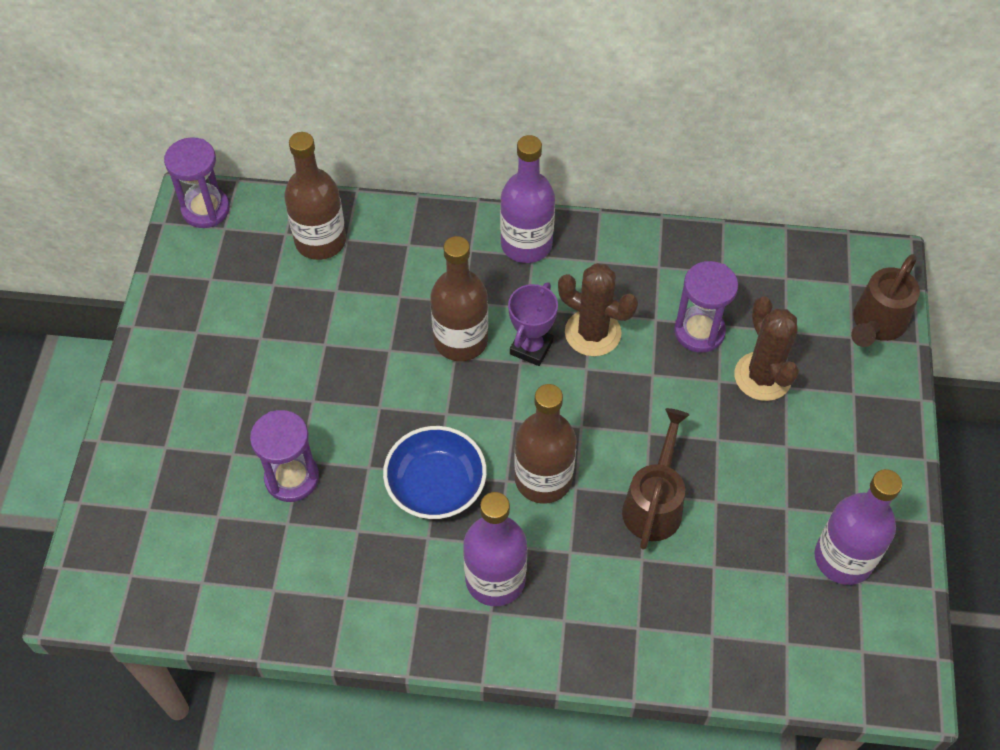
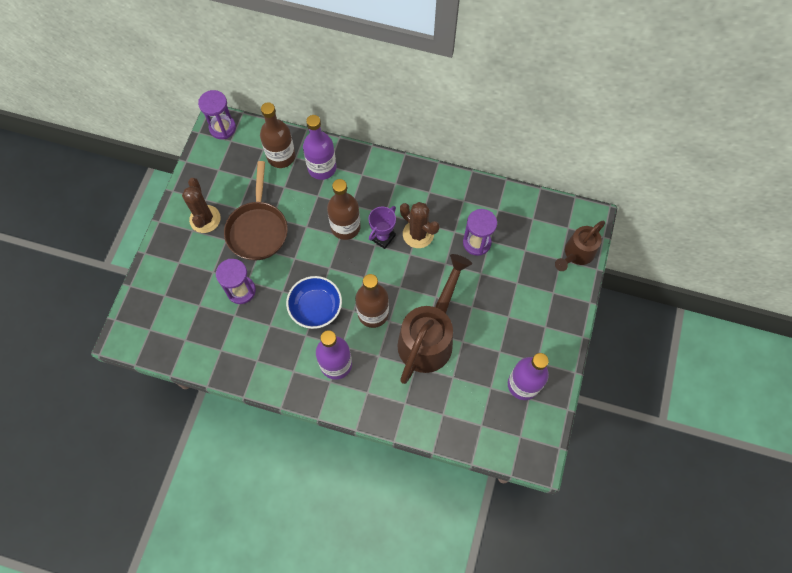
camera: 10 degrees right, 10 degrees up
(302, 368) = (258, 229): none -> brown pan
(526, 244) = (393, 176): purple bottle -> purple bottle (322, 168)
(654, 504) = (429, 337): brown watering can -> brown watering can, size x1.70
(762, 376) = (505, 274): brown cactus -> brown cactus (205, 219)

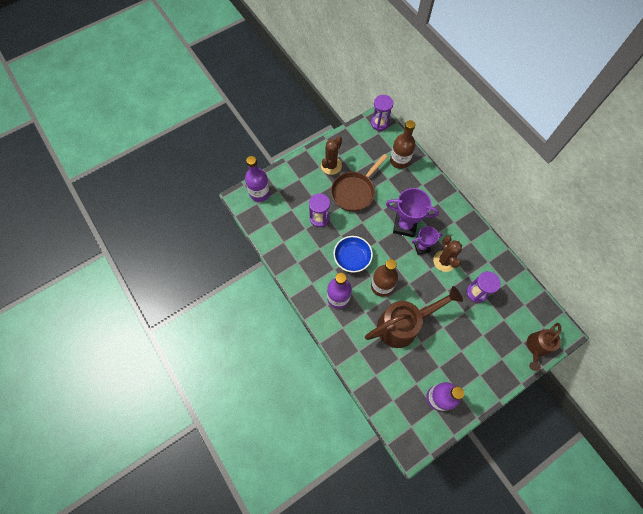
camera: 40 degrees right, 0 degrees up
(322, 168) = (418, 183): purple bottle -> purple bottle (260, 193)
(345, 227) = (405, 226): brown bottle -> purple trophy
(576, 254) = (536, 347): brown watering can -> brown watering can turned 45 degrees counterclockwise

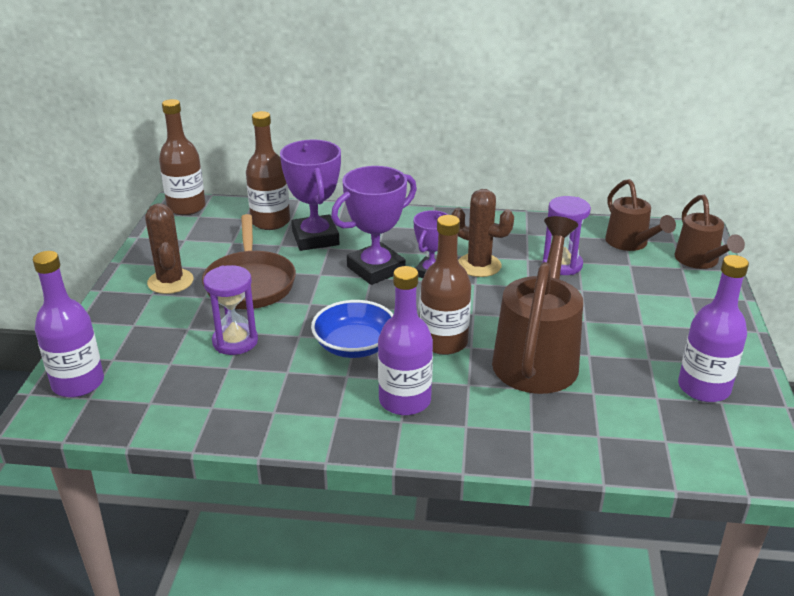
camera: 50 degrees left, 35 degrees down
(379, 123) = (186, 207): purple hourglass -> brown bottle
(404, 186) = (315, 238): none -> purple trophy
(523, 309) = (630, 243): none -> brown watering can

